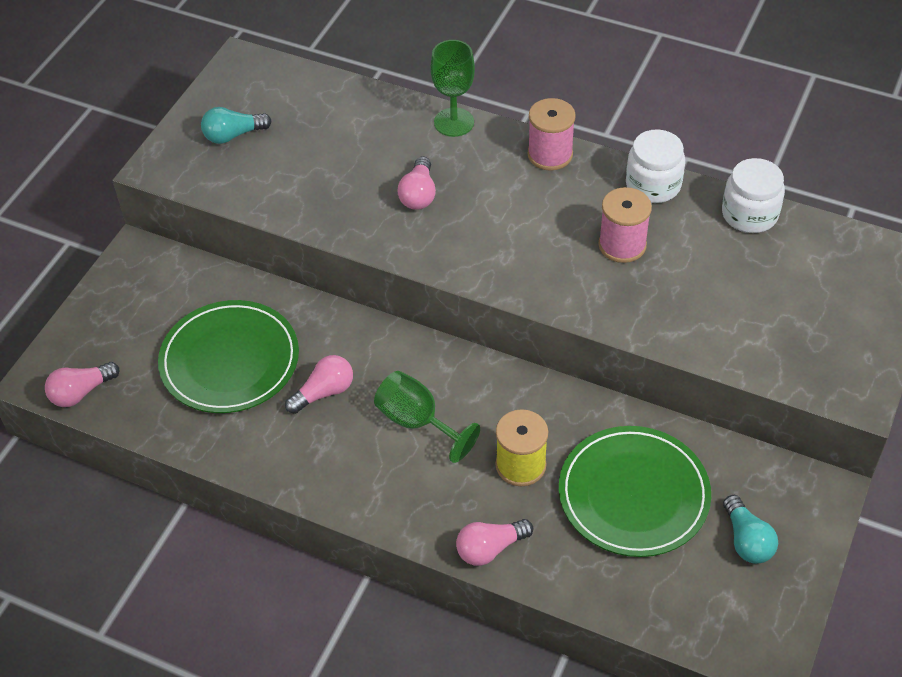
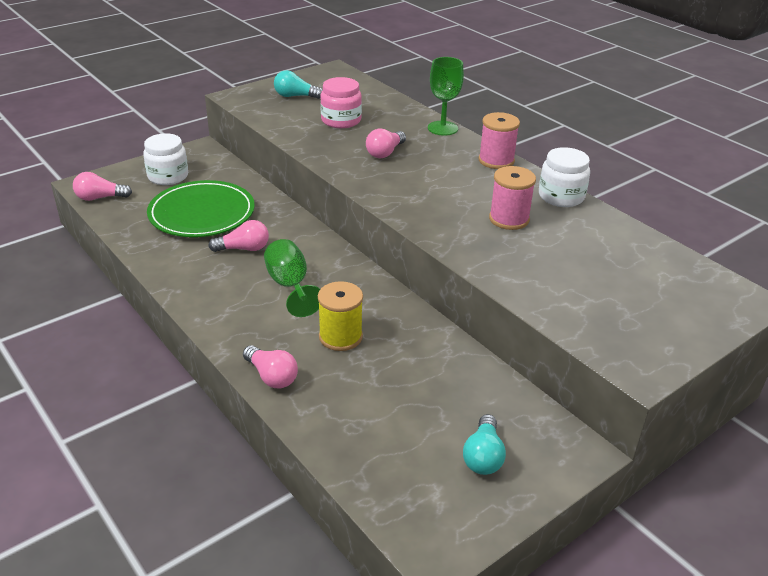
camera: 25 degrees right, 15 degrees down
(325, 158) = (341, 120): none -> pink jar
(490, 548) = (271, 376): pink light bulb -> pink light bulb turned 135 degrees counterclockwise
(633, 494) = (412, 388): green plate -> none
(749, 214) = (627, 234): white jar -> white jar (168, 176)

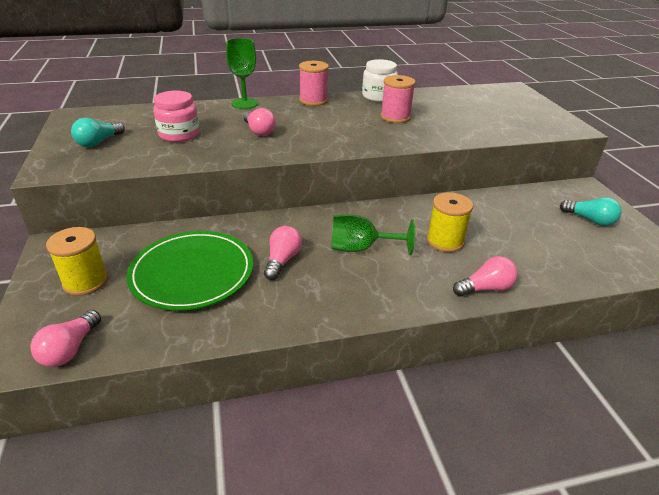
camera: 65 degrees left, 0 degrees up
(168, 176) = (86, 281): white jar -> yellow spool

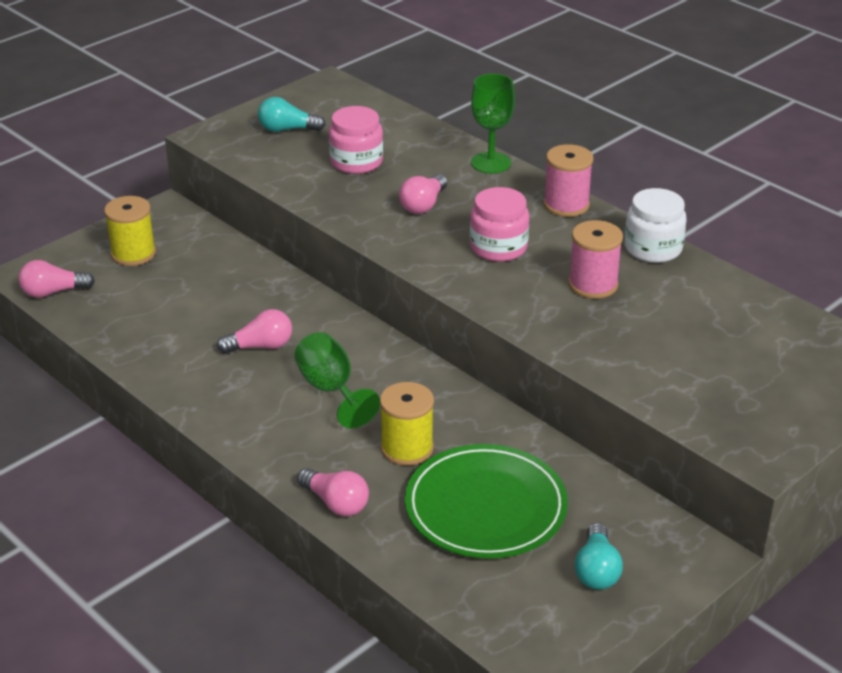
camera: 60 degrees right, 0 degrees up
(192, 273) = (193, 302): green plate -> green plate (485, 506)
(331, 126) = (498, 247): none -> pink jar

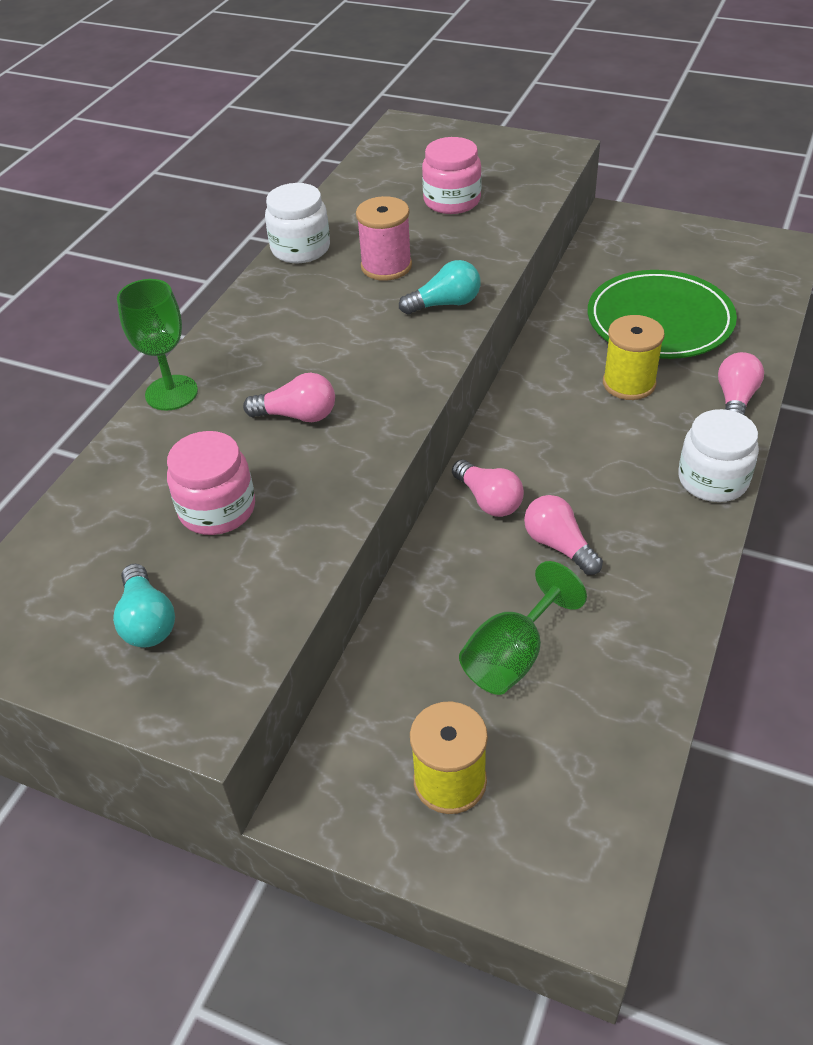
camera: 110 degrees left, 10 degrees up
(53, 292) = (601, 833): pink light bulb -> pink light bulb (488, 500)
(257, 446) = (713, 480): none -> white jar
(331, 390) = (588, 461): green goblet -> green goblet (512, 656)
(498, 247) = (356, 337): pink jar -> pink jar (452, 201)
(566, 205) = (243, 316): pink spool -> none
(596, 570) = (676, 254): turquoise light bulb -> turquoise light bulb (445, 304)

